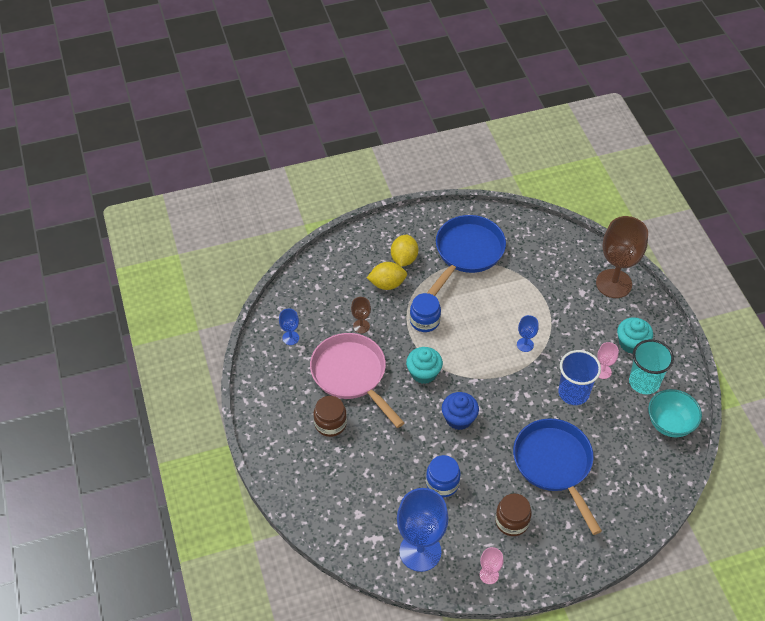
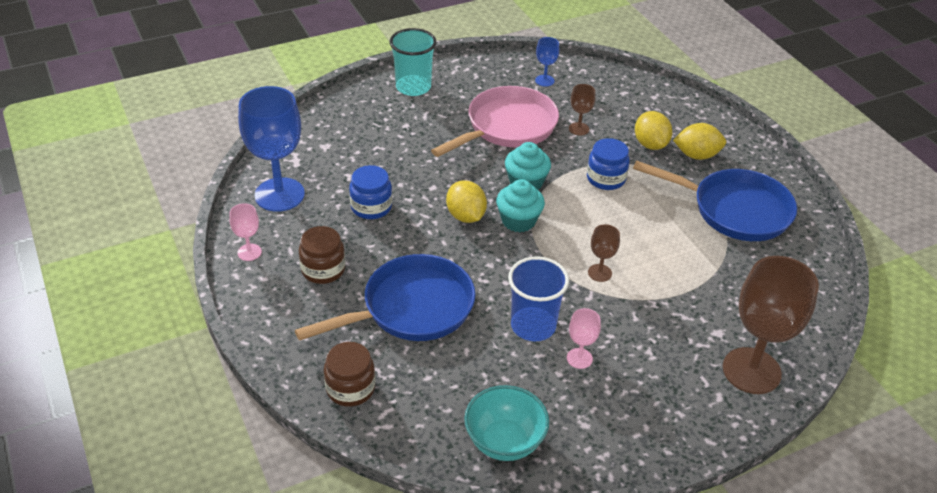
camera: 80 degrees right, 10 degrees down
(330, 423) = (438, 117): brown jar -> brown jar (350, 388)
(459, 418) = (466, 216): blue cupcake -> yellow lemon
(525, 345) = (599, 273): blue goblet -> brown goblet
(631, 343) = (643, 393): turquoise cupcake -> turquoise cupcake (518, 221)
(644, 382) = (574, 409): turquoise cup -> turquoise cup (413, 87)

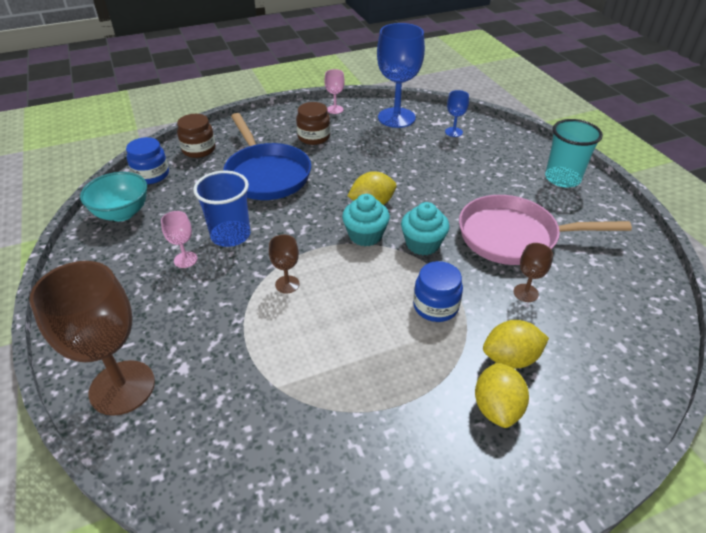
camera: 95 degrees right, 0 degrees up
(371, 207) = (383, 156): blue jar -> blue jar (151, 175)
(507, 127) = (513, 237): pink pan -> pink pan turned 135 degrees clockwise
(544, 80) = (616, 272): blue goblet -> blue goblet (453, 132)
(734, 210) = (383, 430): blue pan -> none

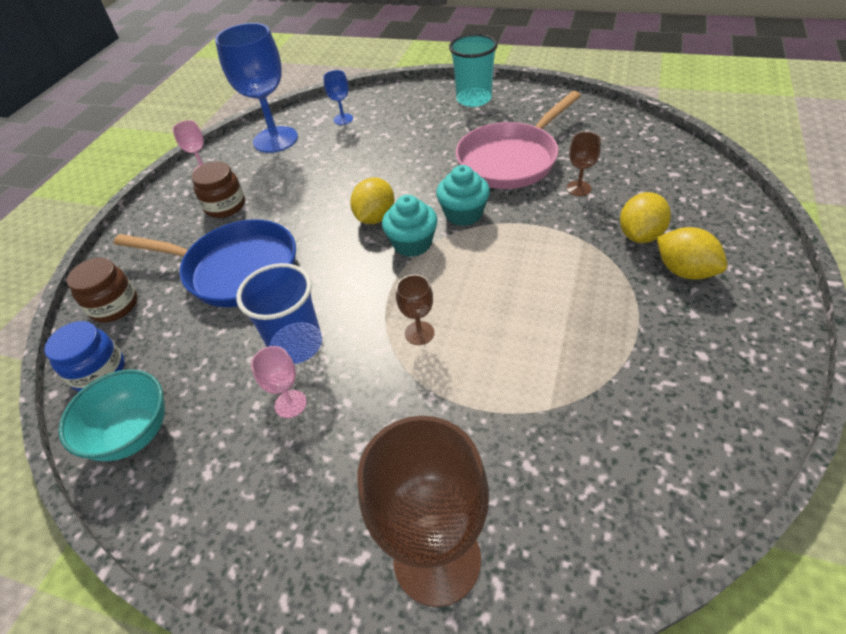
camera: 45 degrees left, 5 degrees up
(435, 306) = (546, 246): blue jar -> none

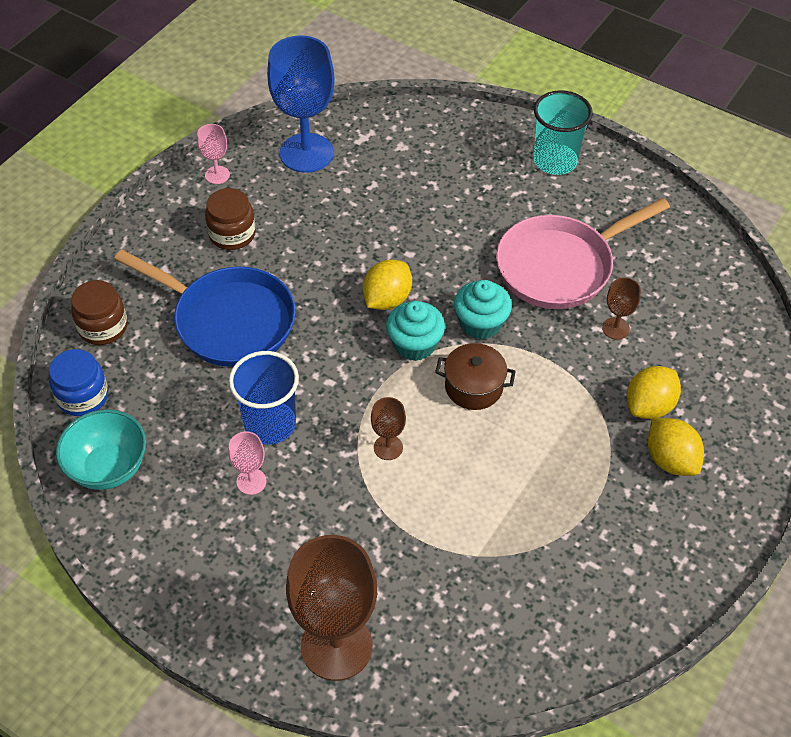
camera: 10 degrees right, 5 degrees up
(343, 119) = (392, 145): blue goblet -> none
(479, 262) = (473, 387): none -> brown pot

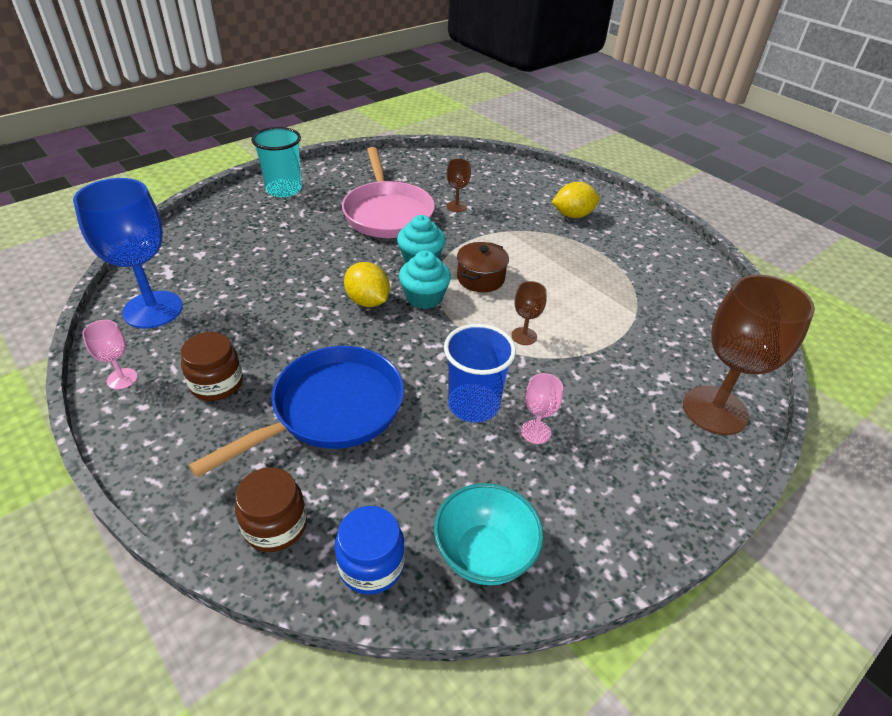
camera: 75 degrees left, 10 degrees down
(649, 406) = (527, 211): yellow lemon -> none

